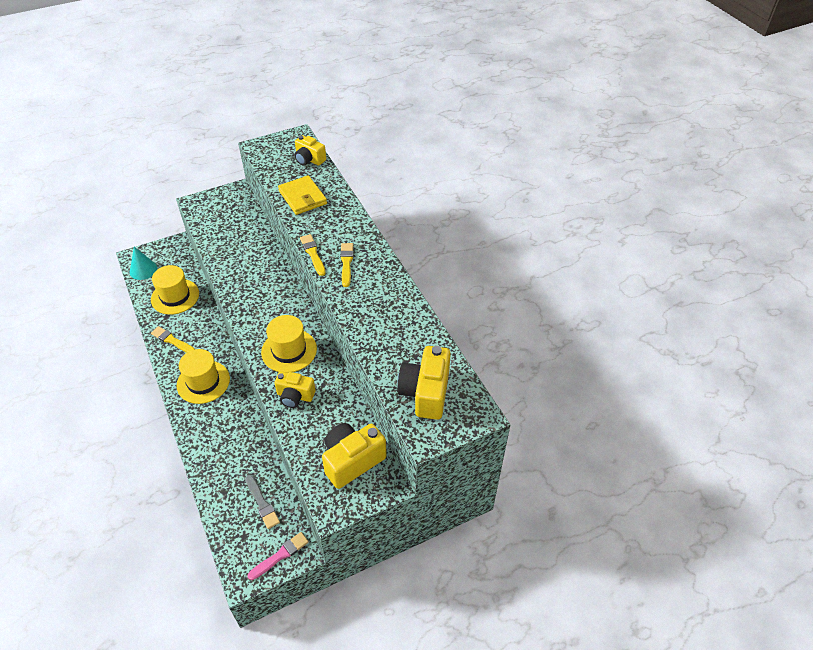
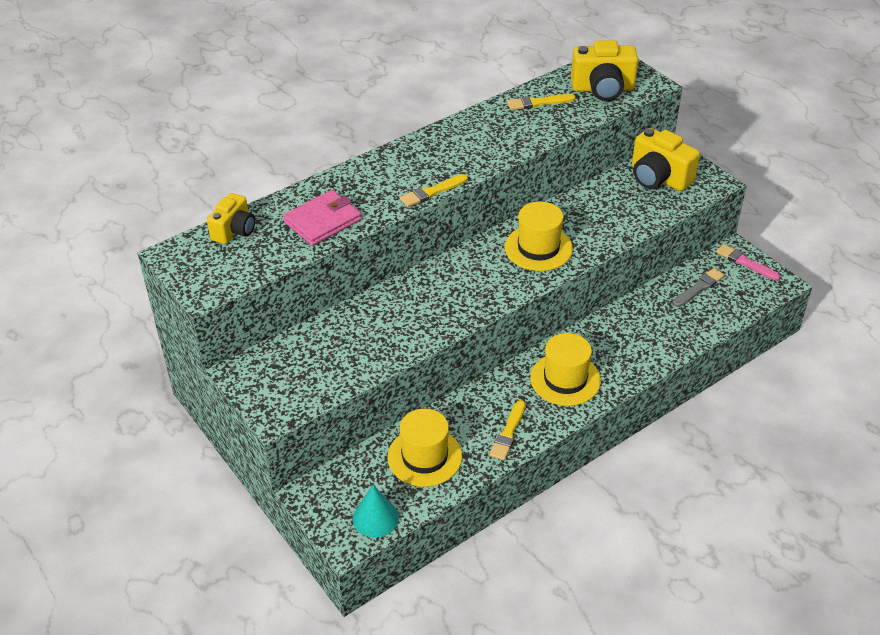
camera: 100 degrees left, 5 degrees down
(295, 396) = (600, 230): yellow camera -> none
(302, 197) = (322, 221): yellow wallet -> pink wallet
(346, 263) = (440, 163): yellow brush -> yellow brush (538, 103)

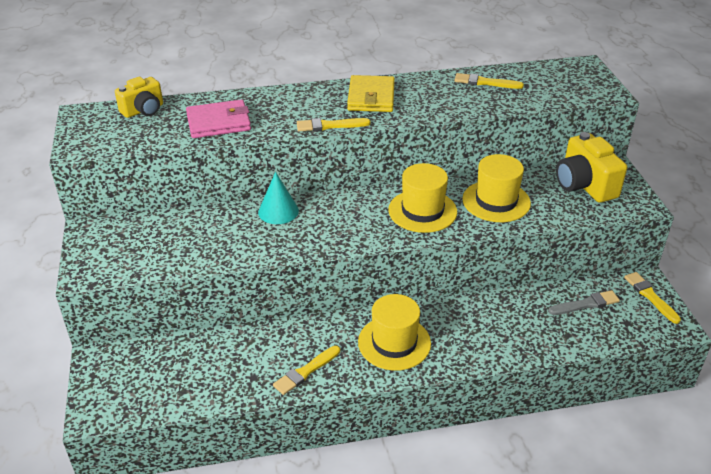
camera: 25 degrees right, 5 degrees down
(375, 518) = (133, 402): turquoise cone -> turquoise cone (278, 211)
(424, 457) = (216, 364): yellow hat -> yellow hat (496, 201)
(446, 149) = (371, 97): none -> yellow wallet
(603, 89) = (556, 86): yellow camera -> none
(745, 262) = (650, 296): pink brush -> yellow brush

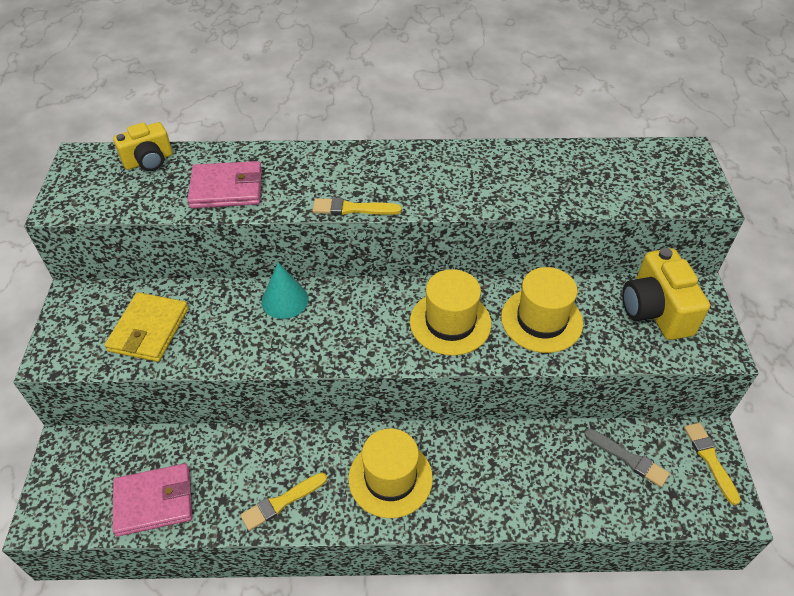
camera: 10 degrees right, 10 degrees up
(192, 386) = (154, 501): none -> pink wallet
(371, 97) = (413, 171): yellow wallet -> yellow wallet (149, 329)
(485, 82) = (556, 165): yellow brush -> none
(586, 304) = (628, 459): grey brush -> grey brush turned 45 degrees clockwise

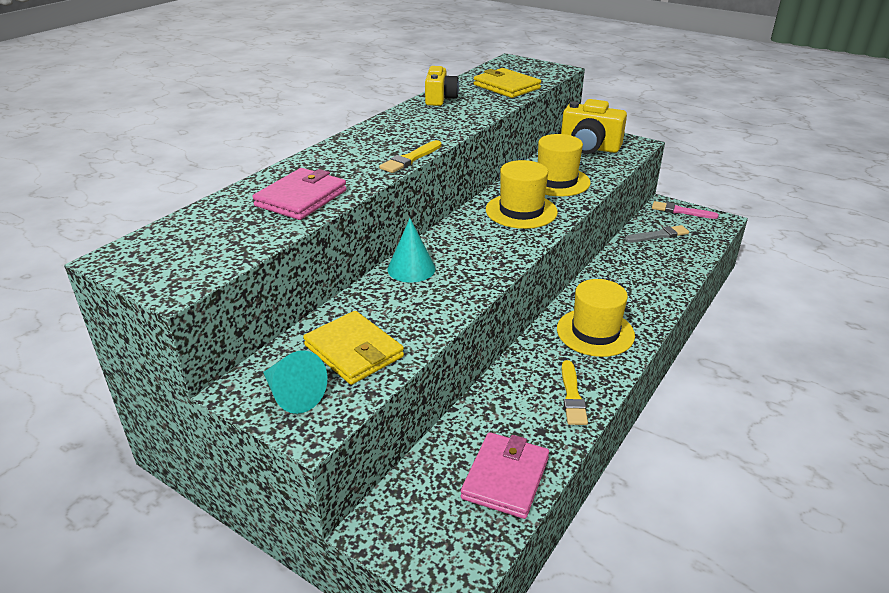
camera: 55 degrees left, 15 degrees down
(81, 327) = (293, 395): none -> turquoise cone
(149, 161) = (194, 223): yellow camera -> yellow camera (440, 99)
(600, 185) = (506, 87): none -> yellow wallet
(710, 459) = (681, 211): yellow brush -> pink brush

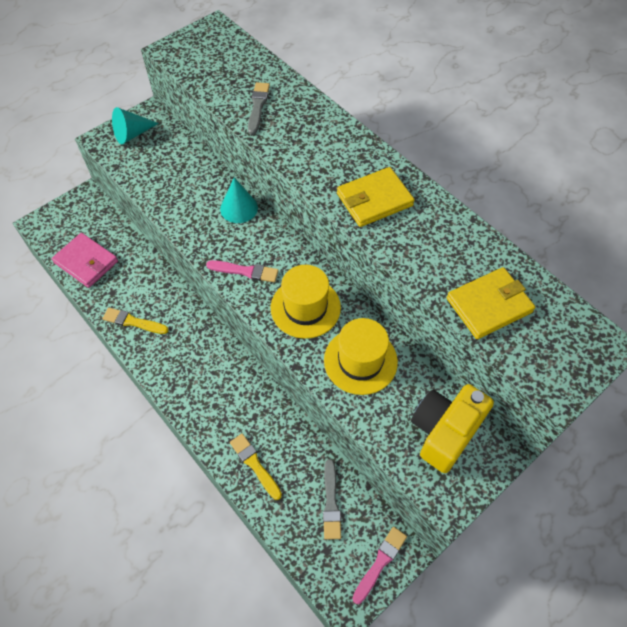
camera: 105 degrees right, 25 degrees up
(301, 198) = (258, 106): pink wallet -> grey brush
(354, 351) = (157, 164): yellow wallet -> yellow wallet (374, 200)
(410, 159) = (305, 178): yellow brush -> yellow brush (255, 464)
(440, 99) = (456, 230): yellow camera -> none
(499, 249) = (245, 271): none -> pink brush
(595, 332) = (194, 366): yellow hat -> none

